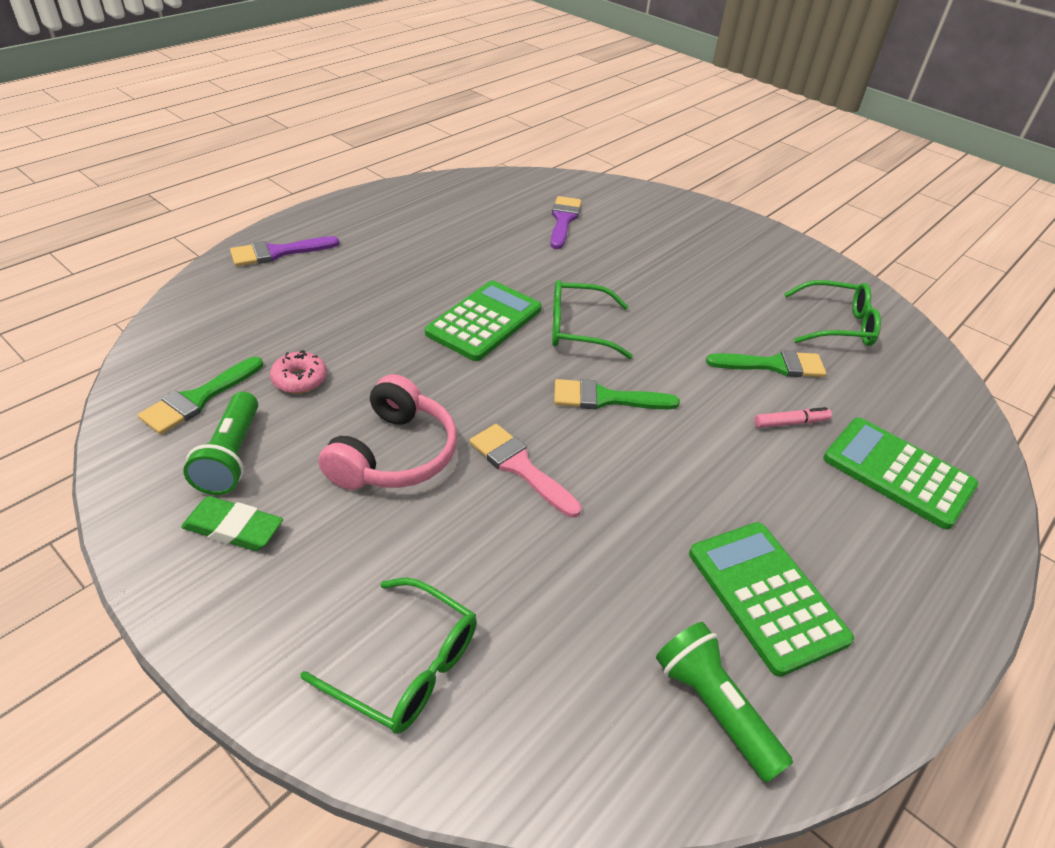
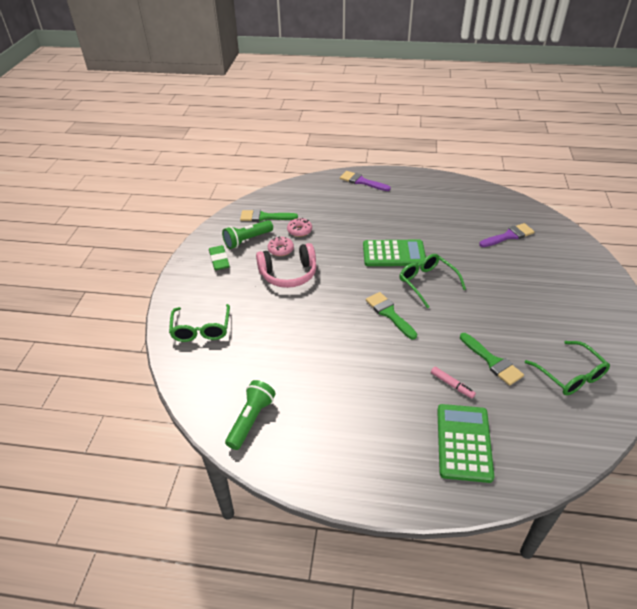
camera: 60 degrees right, 0 degrees up
(318, 428) = (281, 250): none -> pink donut
(520, 467) = (318, 309): pink brush -> none
(766, 596) = (323, 416): green calculator -> none

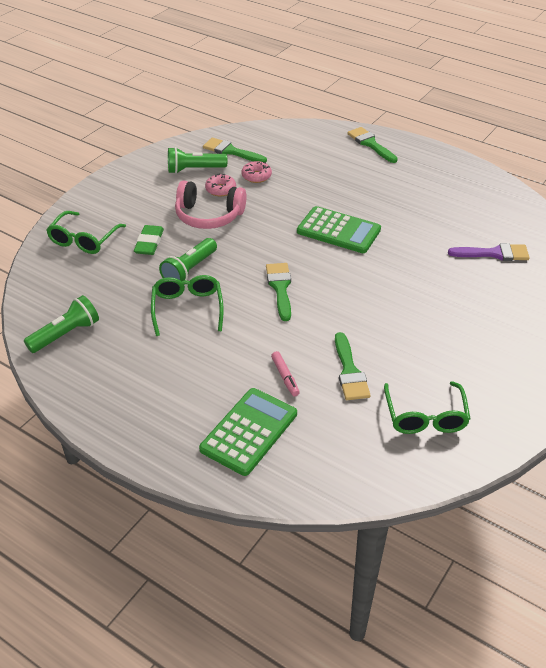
camera: 25 degrees right, 0 degrees up
(219, 260) = (151, 181): green eraser -> green eraser (149, 243)
(309, 324) = (189, 270): none -> green flashlight
(362, 181) = (370, 144): purple brush -> green brush
(427, 282) = (349, 271): green glasses -> green glasses (187, 308)

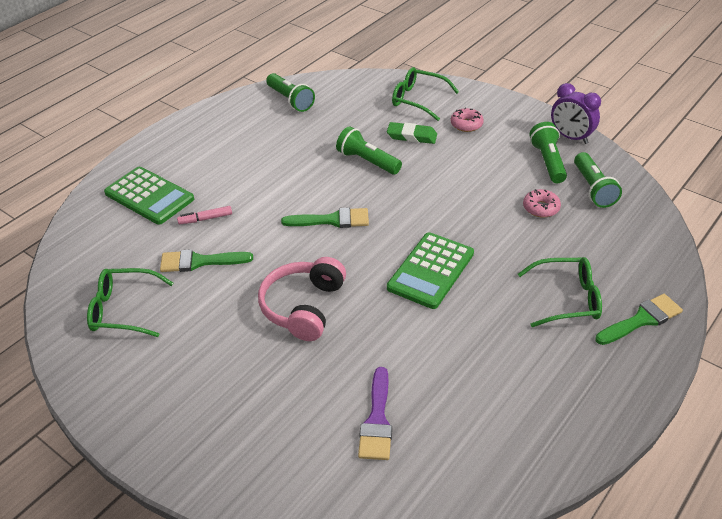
camera: 95 degrees right, 0 degrees up
(160, 157) = (570, 137): none -> purple clock
(187, 308) = (311, 161): green glasses -> green glasses (567, 299)
(209, 216) = (458, 172): pink headphones -> pink headphones (303, 307)
(220, 189) = (509, 181): pink donut -> pink donut (466, 124)
(231, 151) = (593, 189): green brush -> green flashlight

